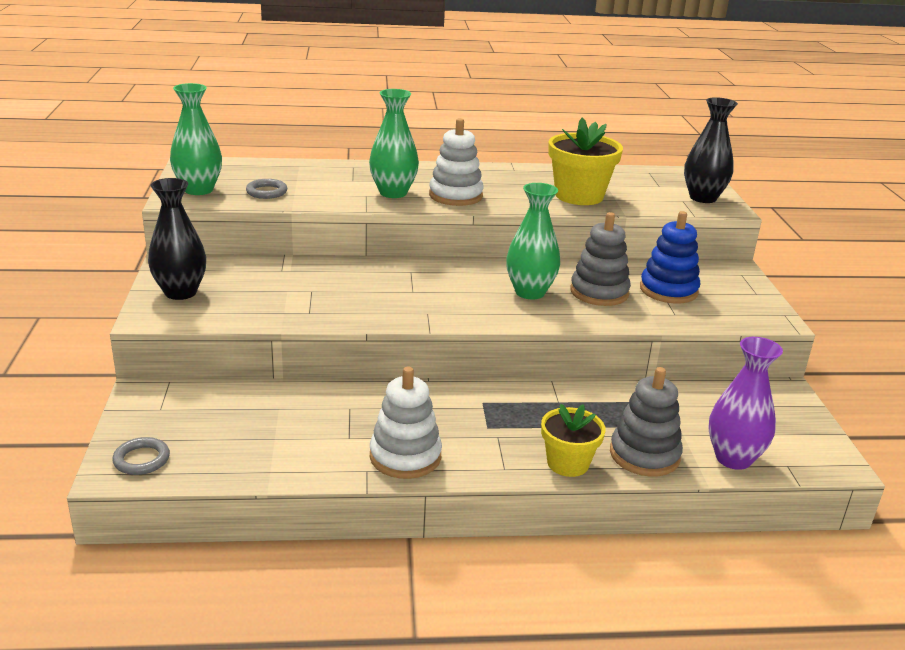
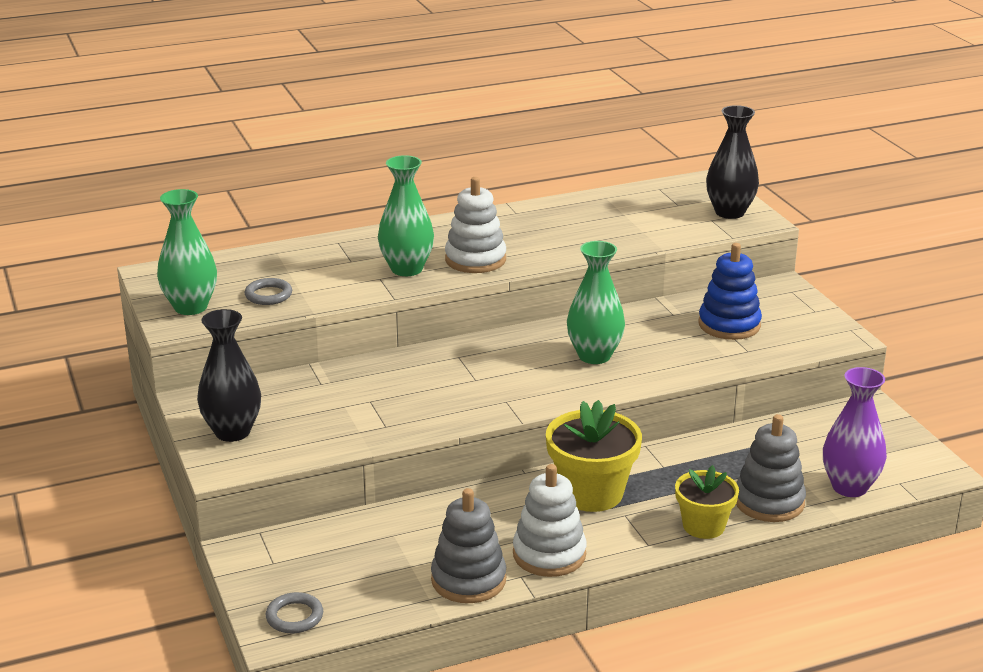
camera: 15 degrees left, 0 degrees up
(579, 196) = (603, 234): yellow flower pot -> yellow flower pot (591, 493)
(599, 292) = (663, 341): grey stacking toy -> grey stacking toy (468, 580)

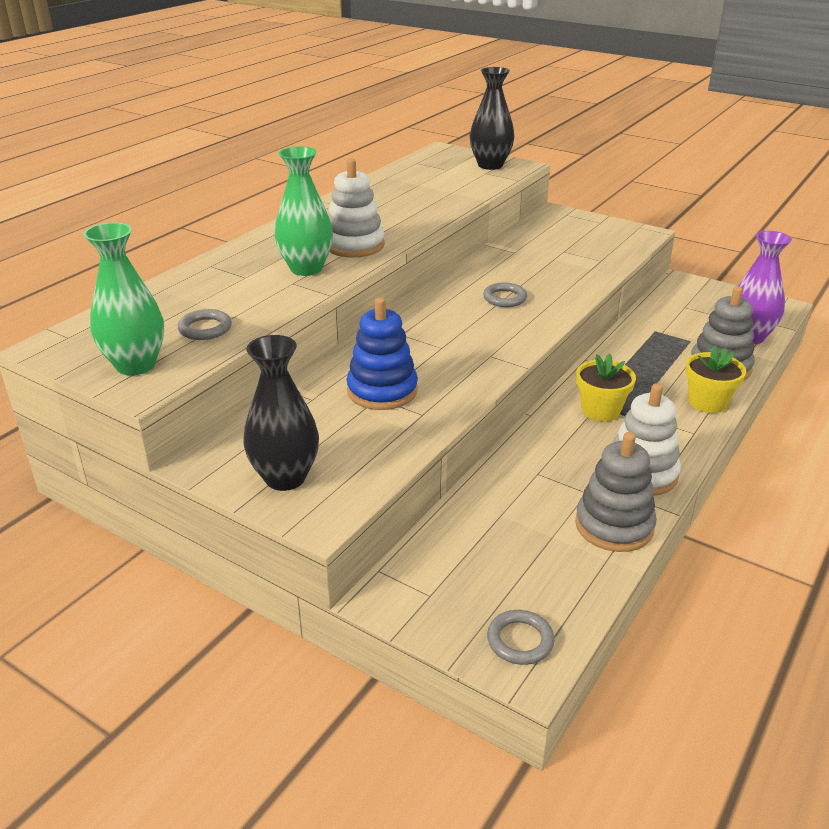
camera: 35 degrees left, 5 degrees up
(591, 493) = (600, 410): yellow flower pot -> yellow flower pot, size x0.65
(594, 356) = (504, 298): green vase -> grey ring
(729, 325) = (562, 247): blue stacking toy -> blue stacking toy (382, 391)

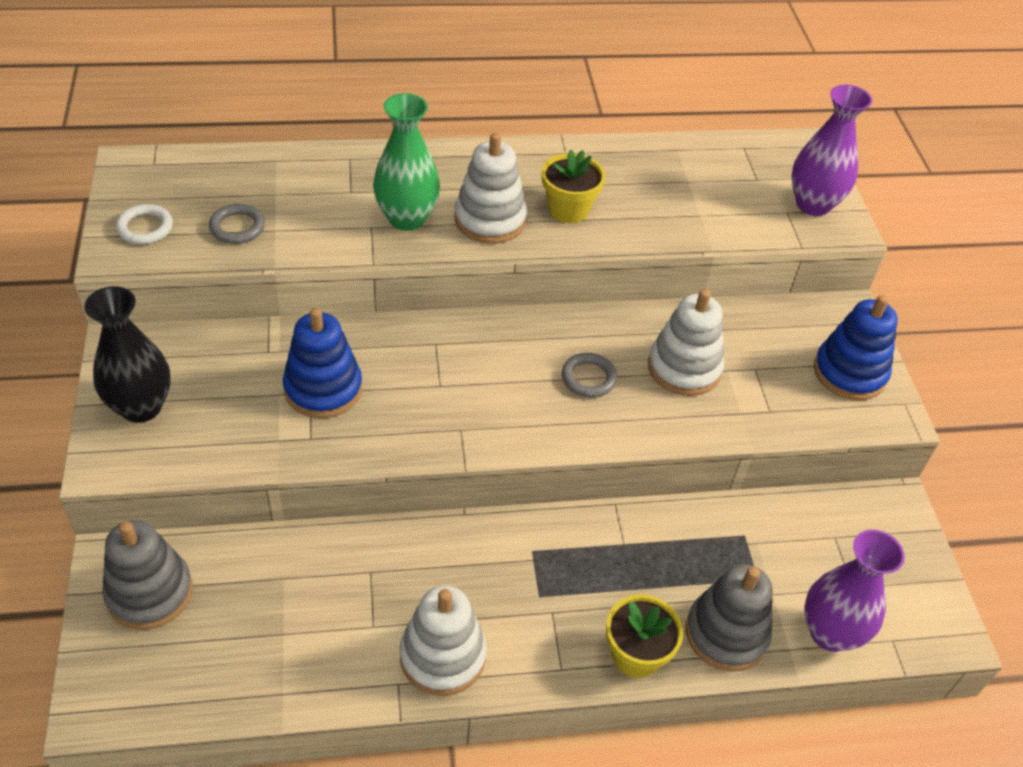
camera: 45 degrees right, 15 degrees up
(135, 365) = (145, 228): green vase -> white ring
(490, 165) = (813, 204): black vase -> purple vase
(520, 640) = (125, 683): grey ring -> none
(536, 269) = (684, 368): none -> white stacking toy
(600, 230) = (849, 373): none -> blue stacking toy
(600, 410) = (526, 566): yellow flower pot -> yellow flower pot (568, 209)
(614, 526) = (337, 674): grey stacking toy -> grey stacking toy (149, 592)

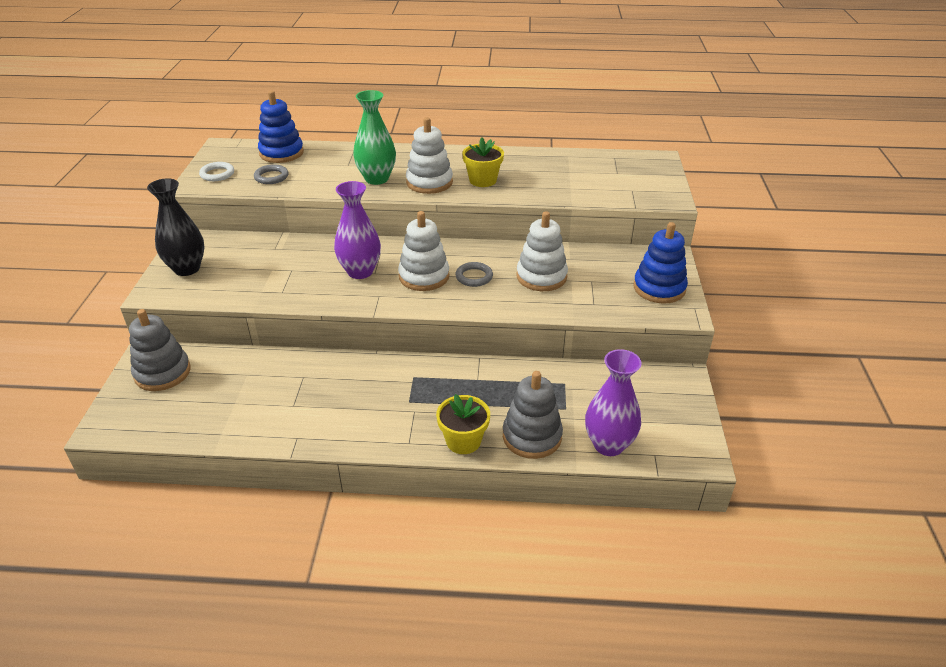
camera: 15 degrees right, 10 degrees down
(323, 389) = (300, 269): blue stacking toy -> blue stacking toy (281, 153)
(442, 656) = (332, 426): white stacking toy -> white stacking toy (424, 276)
(813, 204) = (652, 187): purple vase -> purple vase (360, 271)

